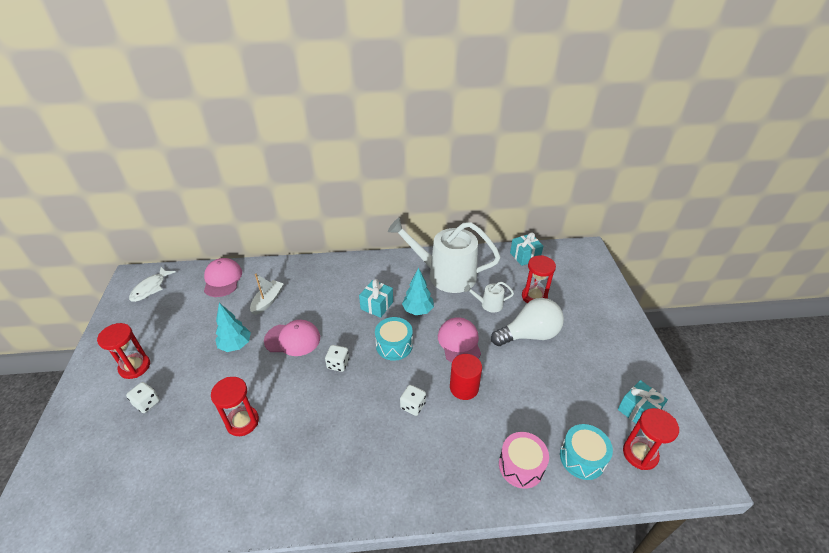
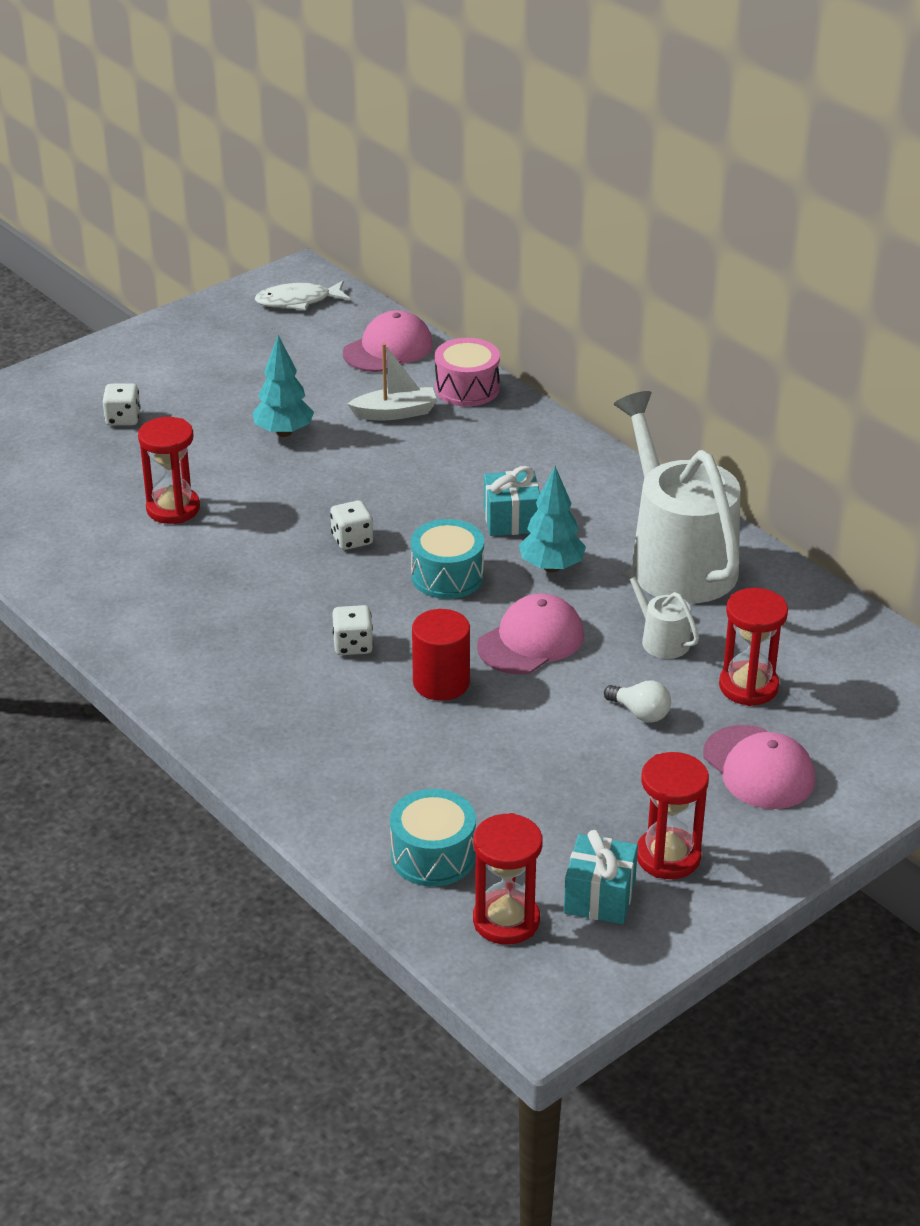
camera: 55 degrees right, 5 degrees down
(135, 367) = (162, 375): red hourglass -> red hourglass (668, 857)
(292, 339) = (350, 475): pink cap -> pink cap (758, 768)
(521, 466) = (354, 794): pink drum -> pink drum (467, 388)
(525, 256) = (854, 635): turquoise gift -> none
(529, 334) = (640, 713): white light bulb -> white light bulb, size x0.46

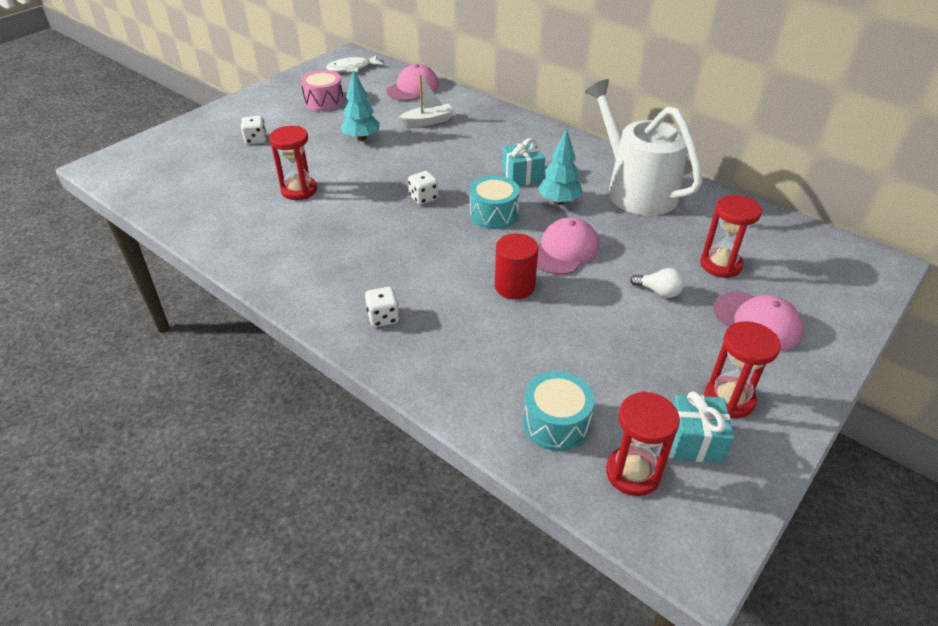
camera: 10 degrees left, 5 degrees up
(353, 645) = (445, 267): white dice -> white dice (383, 317)
(467, 388) = (467, 105): pink drum -> pink drum (324, 101)
(661, 639) = (649, 240): white watering can -> none

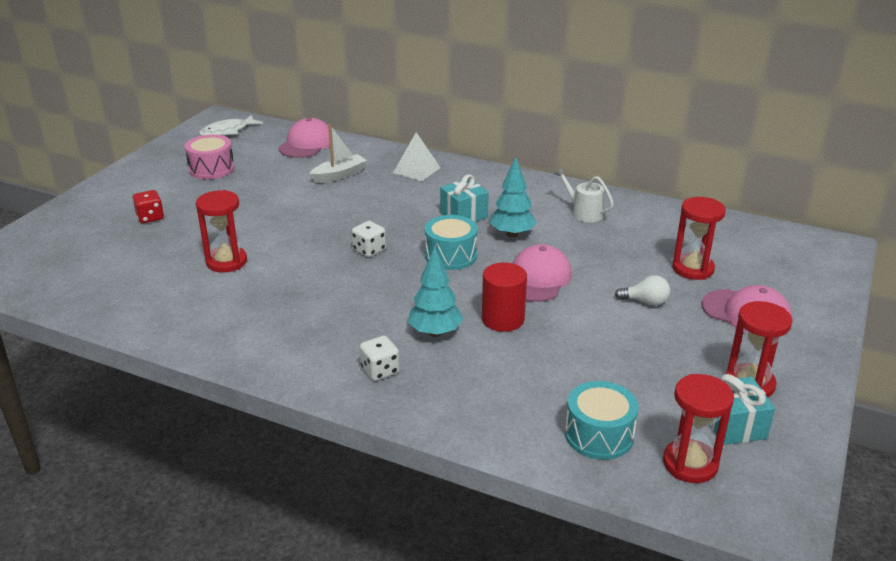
camera: 15 degrees left, 10 degrees down
(256, 140) = (150, 217): white dice -> red dice
(361, 138) = (273, 201): turquoise tree -> turquoise tree (435, 332)
(498, 125) = (416, 170): none -> white pyramid
(636, 190) = (584, 213): white watering can -> white watering can, size x0.43

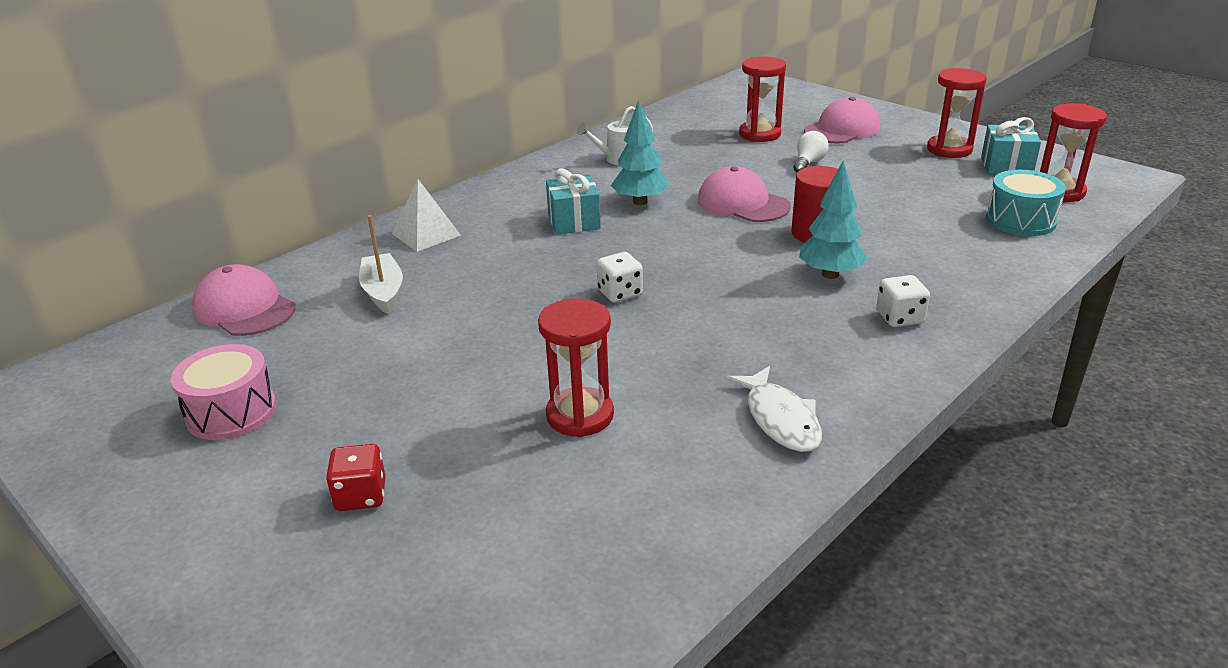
camera: 70 degrees left, 0 degrees up
(227, 131) = (92, 384): white fish -> white fish (780, 419)
(451, 255) = (666, 242): turquoise drum -> none

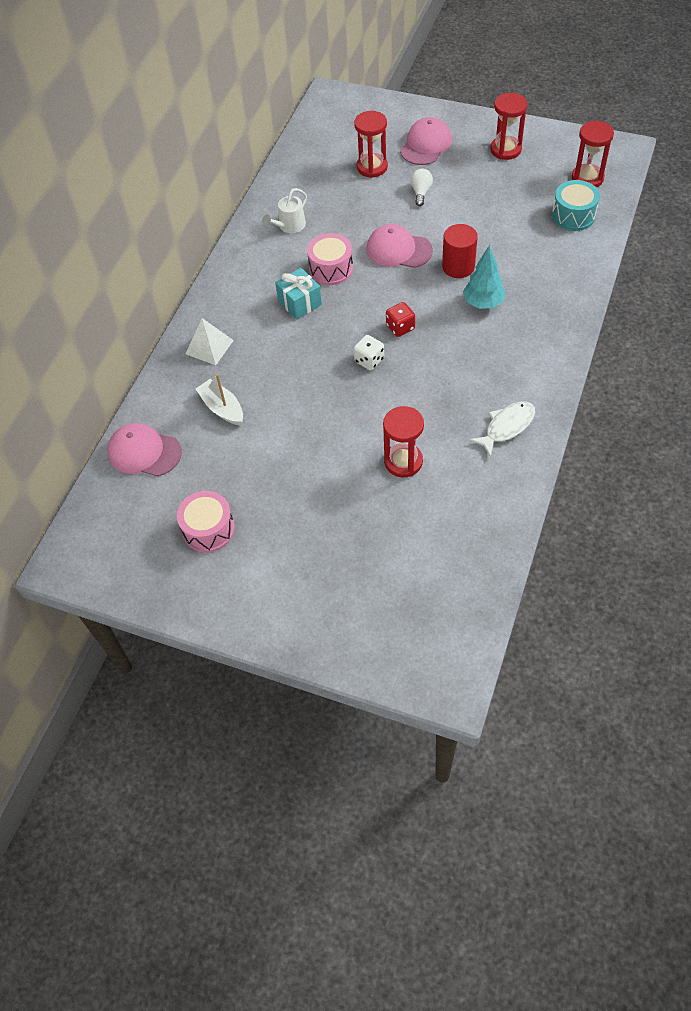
camera: 20 degrees left, 25 degrees up
(361, 496) = (325, 553): red dice -> red dice (400, 327)
(640, 202) = (331, 269): turquoise tree -> pink drum
(780, 419) = (507, 427): white fish -> white fish turned 90 degrees counterclockwise
(899, 318) = (536, 328): white dice -> none
(1006, 166) = (547, 159): turquoise gift -> none

